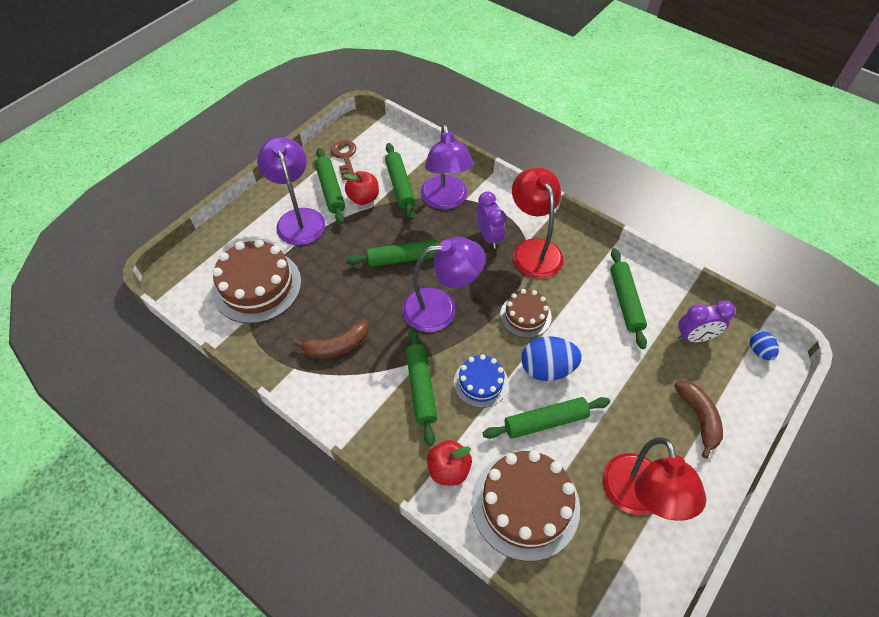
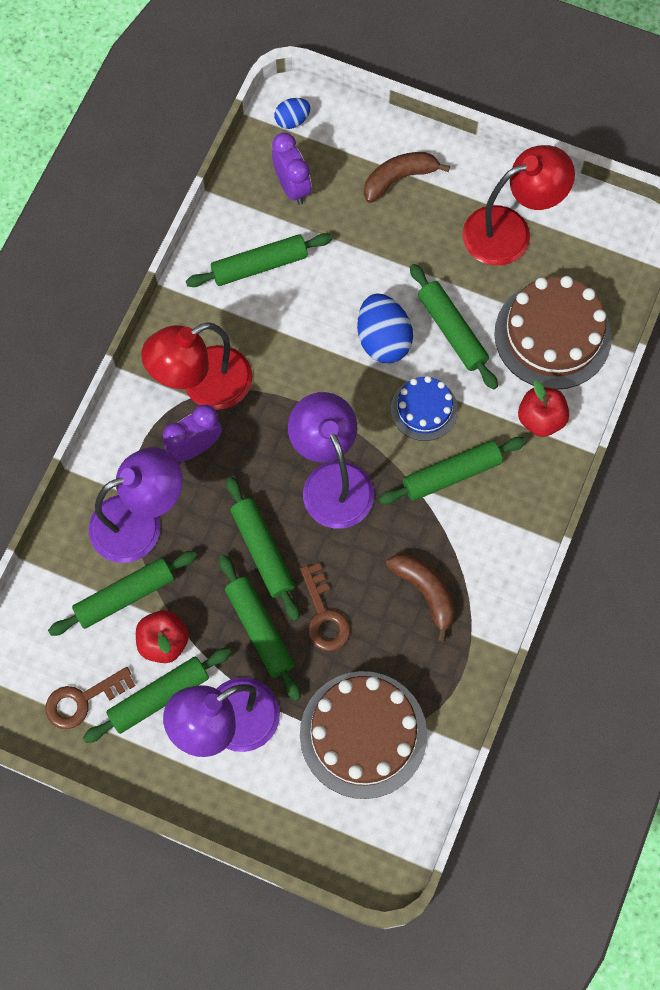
camera: 105 degrees left, 15 degrees up
(345, 282) = (324, 615): none -> brown key
(351, 246) = (260, 629): none -> green rolling pin
(525, 315) = (314, 377): brown cake -> none

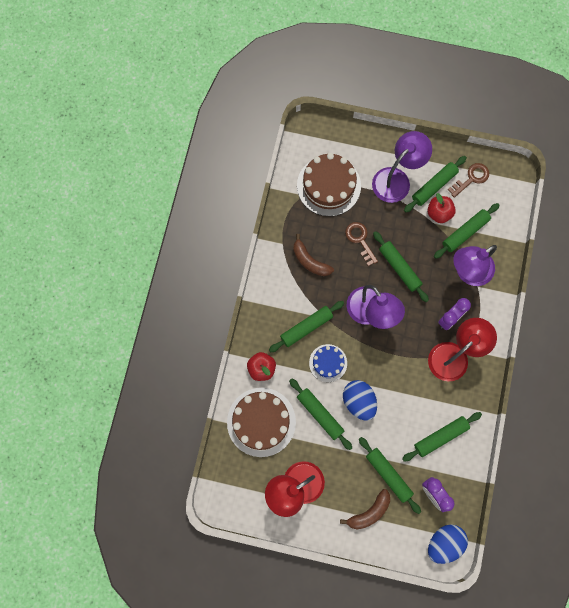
camera: 170 degrees right, 5 degrees up
(260, 629) = (391, 227): green rolling pin -> green rolling pin (388, 475)
(292, 120) = (444, 543): blue egg -> blue egg, size x1.80

